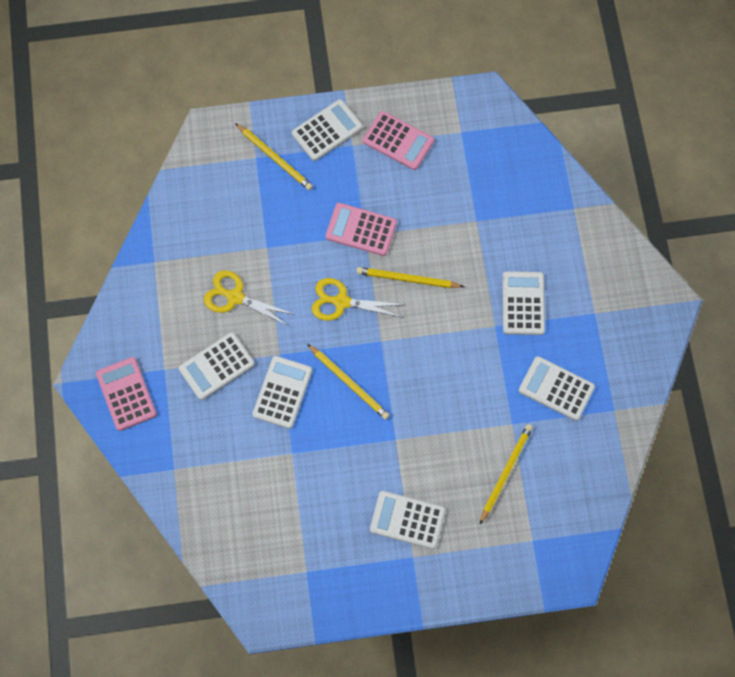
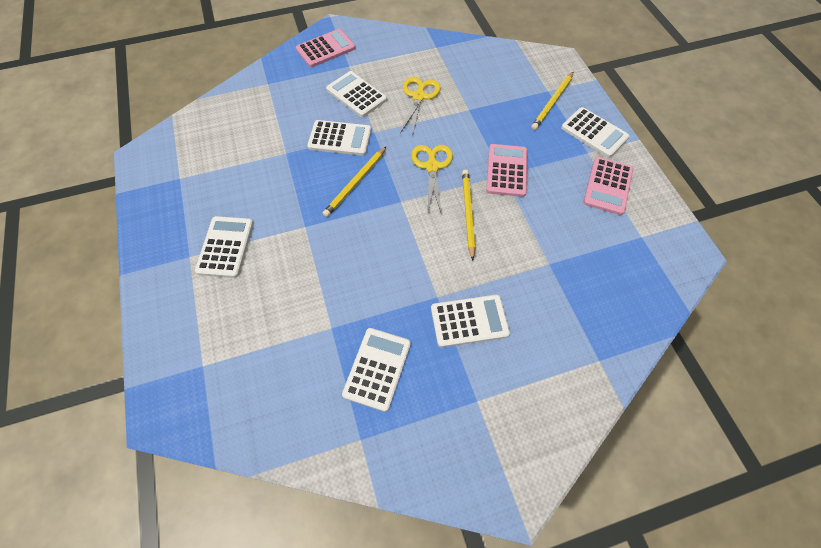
camera: 80 degrees right, 10 degrees down
(505, 472) = (277, 328): yellow pencil -> none

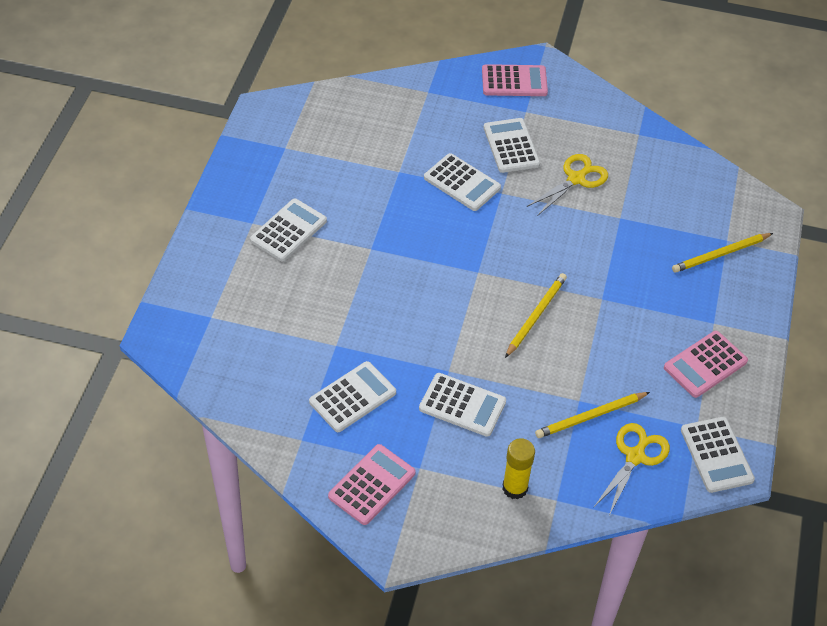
camera: 30 degrees right, 10 degrees down
(356, 183) = (447, 233): yellow pencil -> yellow pencil (591, 416)
(432, 167) = (534, 255): yellow scissors -> yellow scissors (635, 457)
(506, 170) = (609, 297): pink calculator -> pink calculator (372, 485)
(562, 370) = (515, 488): none -> yellow glue stick
(594, 133) = (739, 307): white calculator -> white calculator (716, 455)

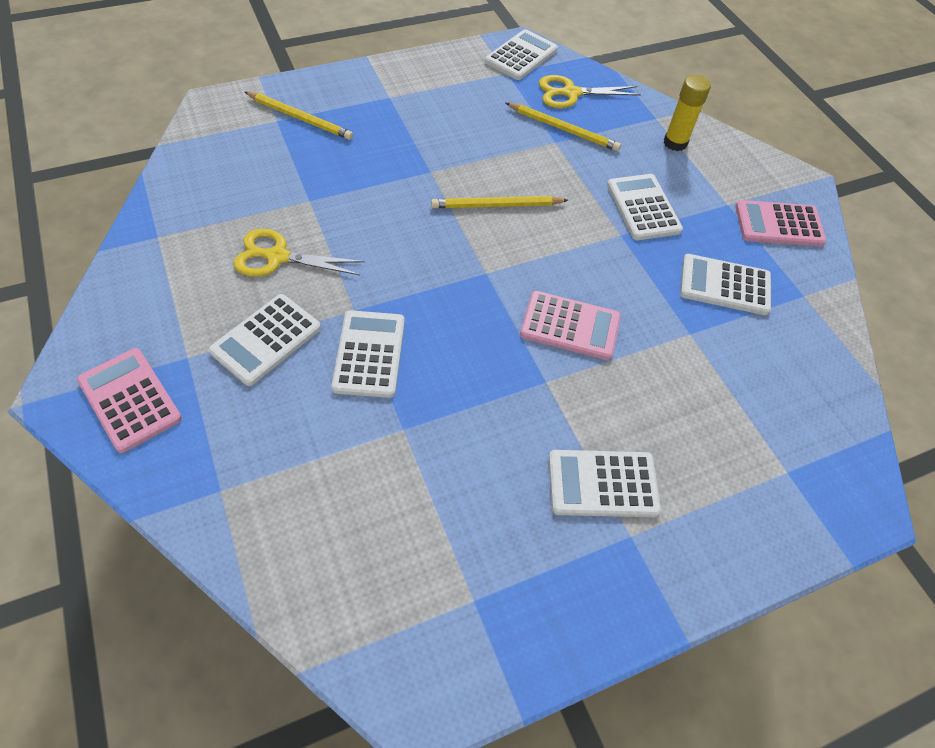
camera: 130 degrees left, 5 degrees up
(705, 365) = (440, 87): pink calculator -> pink calculator (570, 326)

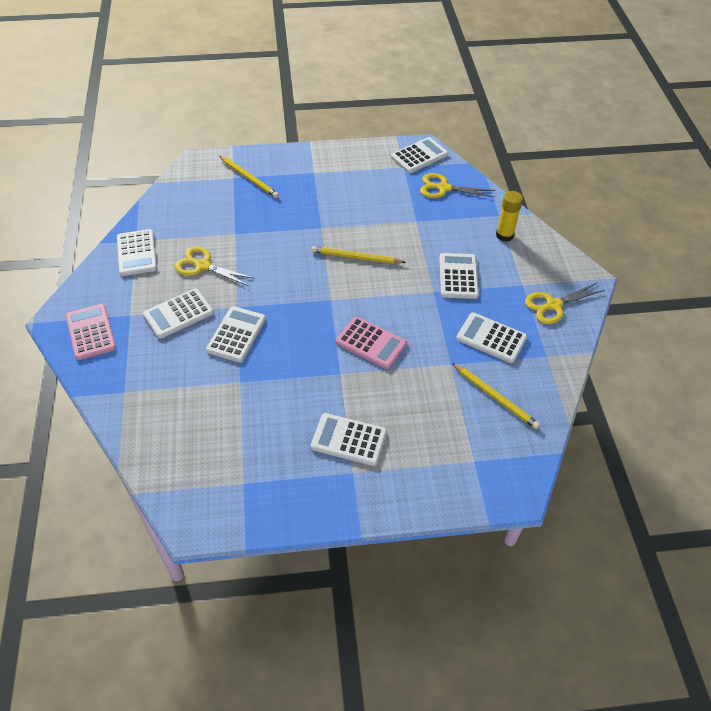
camera: 20 degrees right, 5 degrees down
(166, 256) = (137, 253): none -> white calculator
(563, 129) = (426, 213): yellow pencil -> yellow pencil (495, 397)
(779, 224) = (553, 305): pink calculator -> yellow scissors

